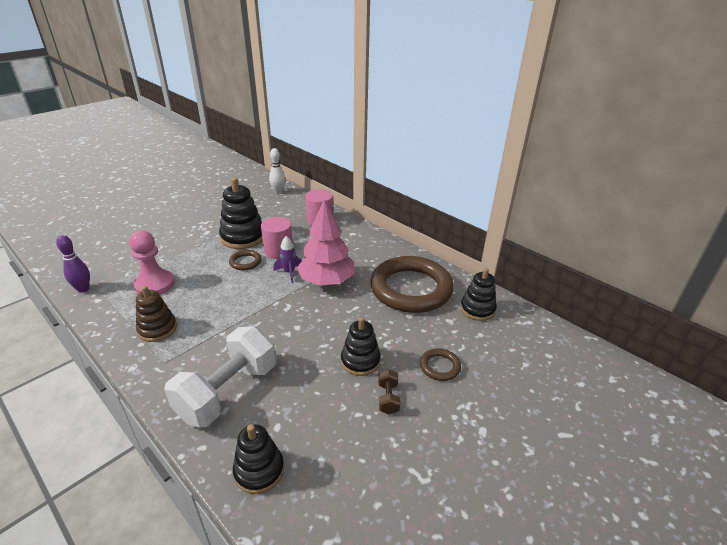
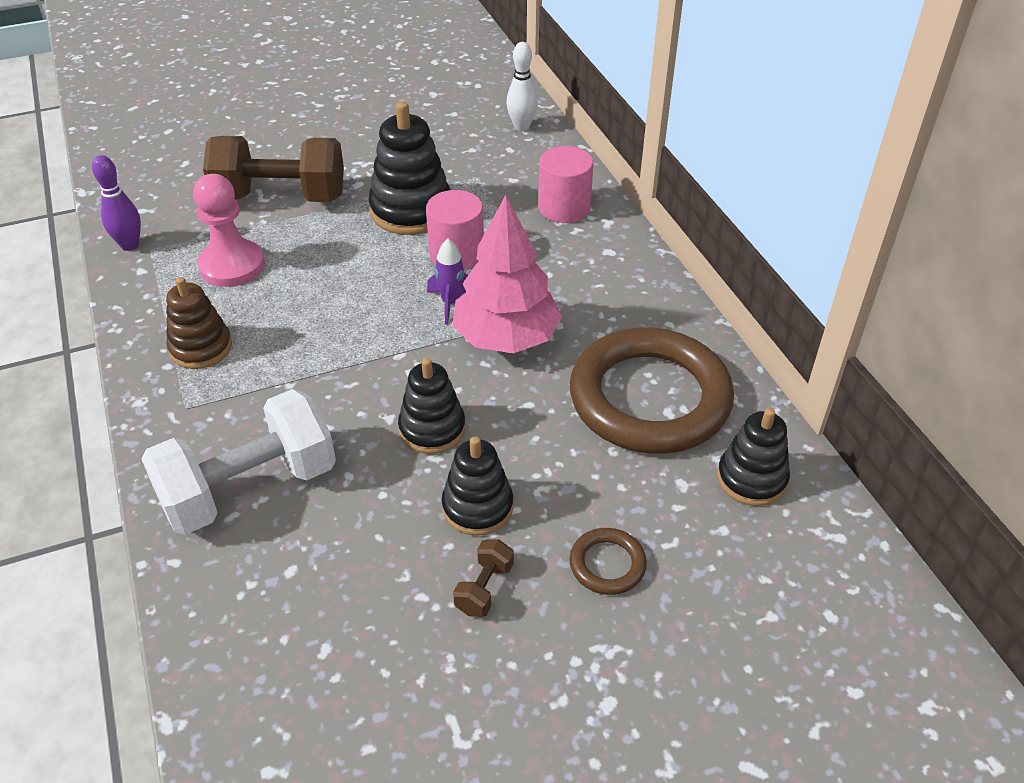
camera: 25 degrees right, 10 degrees up
(166, 246) = (280, 197): none -> brown dumbbell
(245, 262) = (390, 262): brown ring -> none
(259, 470) = (231, 628): black stacking toy -> black stacking toy (432, 429)

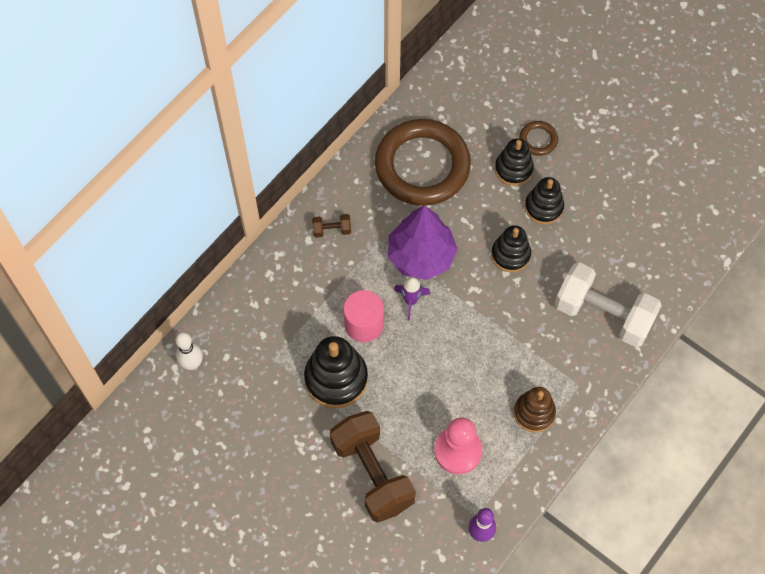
camera: 120 degrees left, 20 degrees up
(484, 588) = (584, 181): brown dumbbell -> brown dumbbell (332, 230)
(506, 338) = (421, 256): pink tree -> purple tree
(564, 207) = (277, 287): pink cylinder -> none
(751, 479) = (448, 102): black stacking toy -> black stacking toy (513, 169)

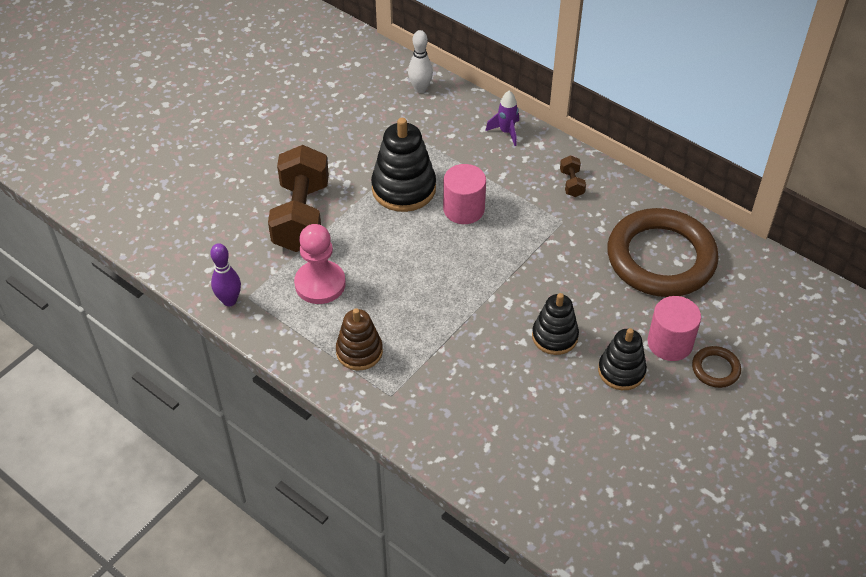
camera: 90 degrees right, 15 degrees down
(372, 473) = (301, 216): brown dumbbell -> brown dumbbell turned 60 degrees counterclockwise
(411, 301) = (492, 247): purple rocket -> purple rocket (506, 132)
(421, 256) = (547, 256): purple tree -> none
(513, 169) = (670, 343): black stacking toy -> pink cylinder
(603, 314) = (481, 425): white dumbbell -> none

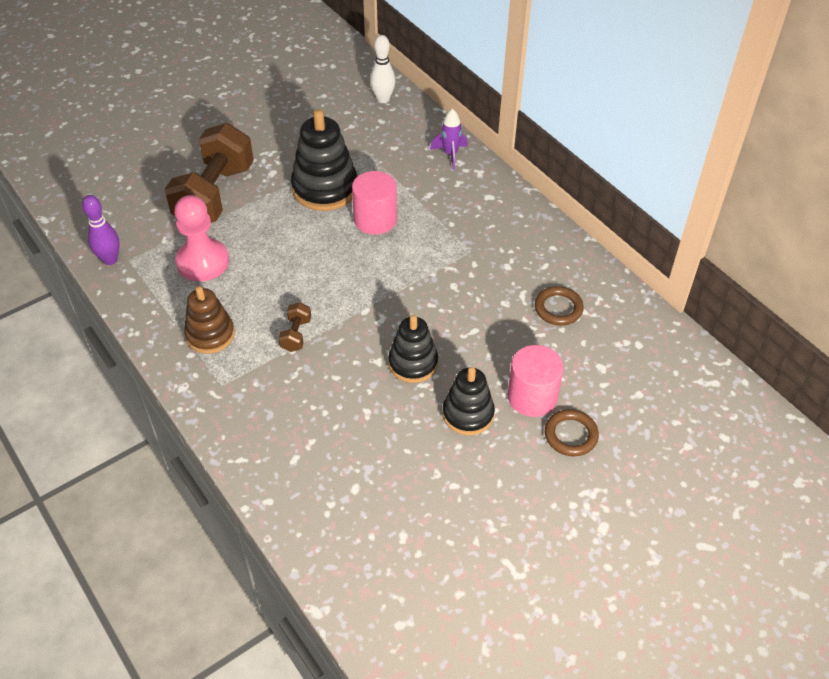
camera: 15 degrees right, 0 degrees up
(571, 183) = (495, 216): brown dumbbell -> brown dumbbell (296, 335)
(661, 258) = (558, 308): brown ring -> brown ring, size x0.41

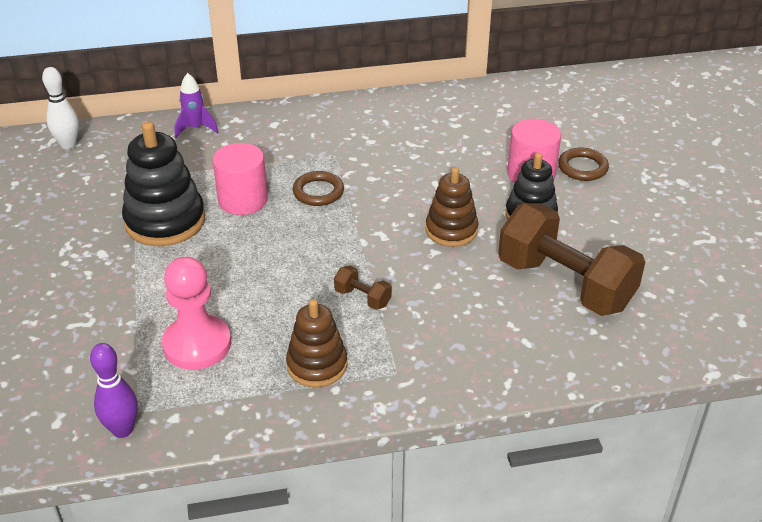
camera: 65 degrees left, 10 degrees down
(215, 195) = (95, 308): brown dumbbell -> brown dumbbell (565, 284)
(413, 363) = (451, 230): black stacking toy -> brown stacking toy
(558, 308) = (441, 130): brown ring -> brown ring (318, 192)

